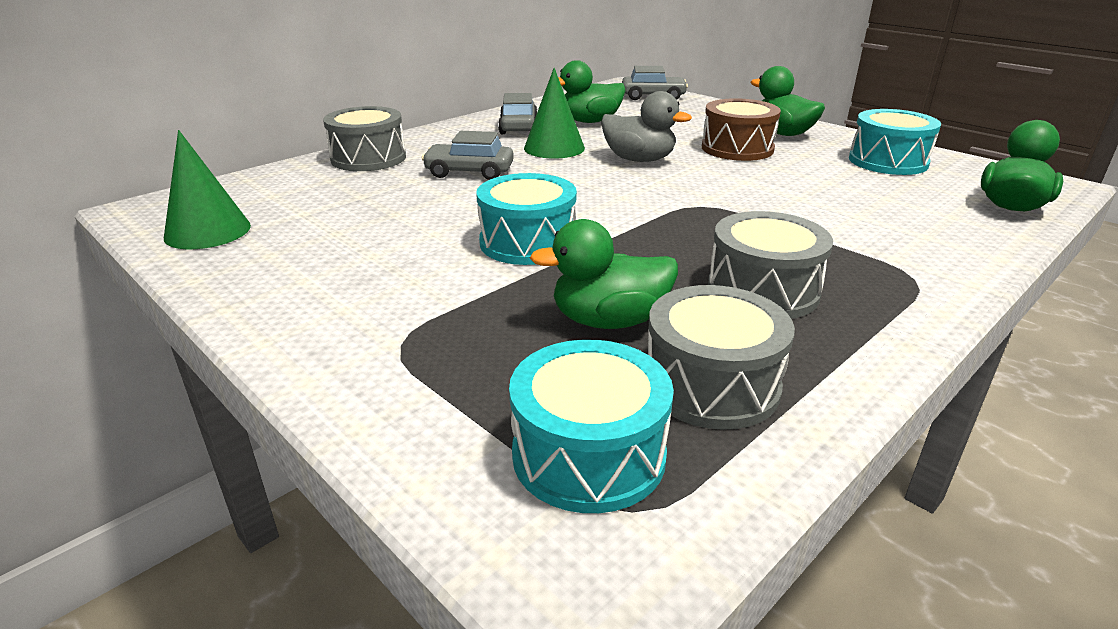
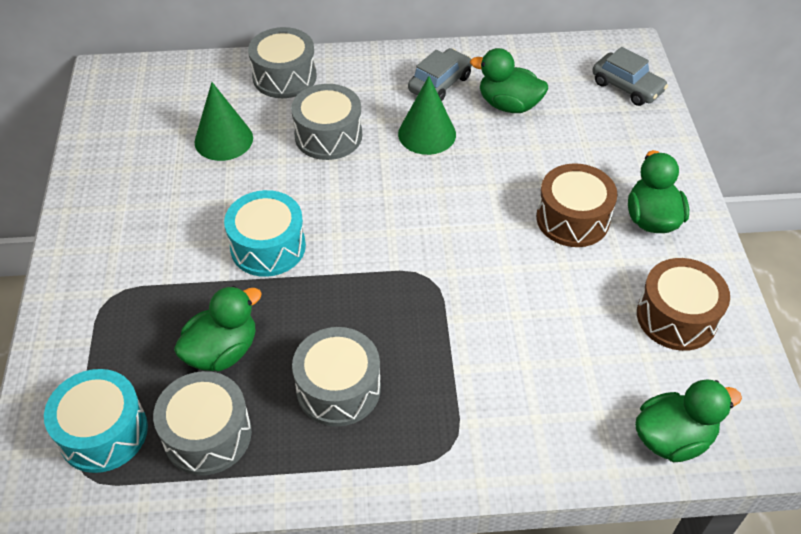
camera: 40 degrees right, 20 degrees up
(207, 231) = (118, 122): green cone -> green cone (223, 140)
(469, 172) = (328, 135): grey car -> grey drum
(609, 321) = (222, 351): green duck -> green duck turned 105 degrees clockwise
(639, 160) = (468, 189): grey duck -> none
(888, 161) = (676, 317): turquoise drum -> brown drum

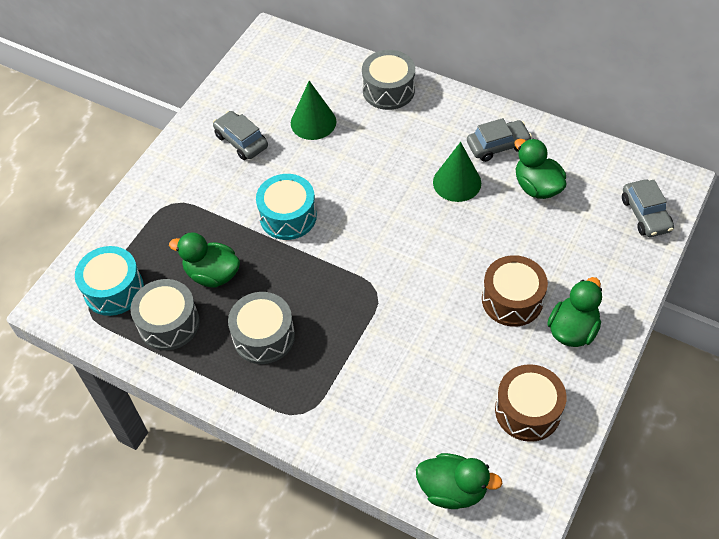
camera: 35 degrees right, 5 degrees up
(151, 193) = (241, 141): none -> grey car
(222, 351) = (212, 274): green duck -> green duck turned 150 degrees counterclockwise
(328, 135) = (386, 151): grey drum -> none

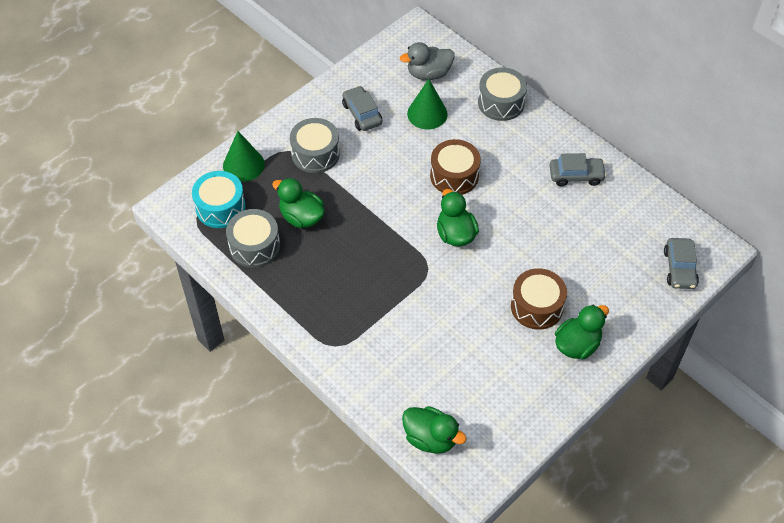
camera: 15 degrees right, 0 degrees up
(264, 336) = (325, 278): grey drum -> grey drum (315, 154)
(288, 216) = (378, 187): turquoise drum -> none
(299, 79) = (428, 74): none -> grey duck
(457, 182) = (529, 197): green cone -> green cone (243, 165)
(527, 411) = (514, 397): brown drum -> brown drum (454, 176)
(537, 187) = (595, 219): green duck -> green duck (455, 234)

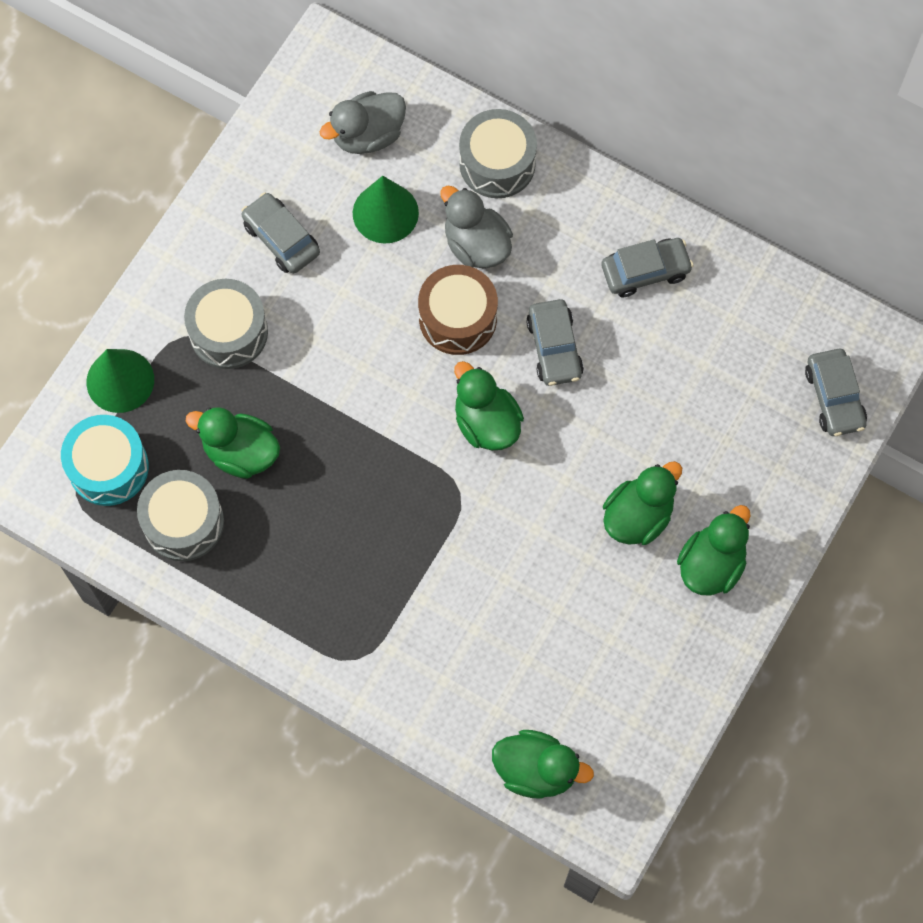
camera: 15 degrees left, 15 degrees up
(476, 141) = (476, 245): none -> grey duck
(509, 204) = (554, 348): none -> grey car
(536, 306) = (638, 516): brown drum -> green duck

